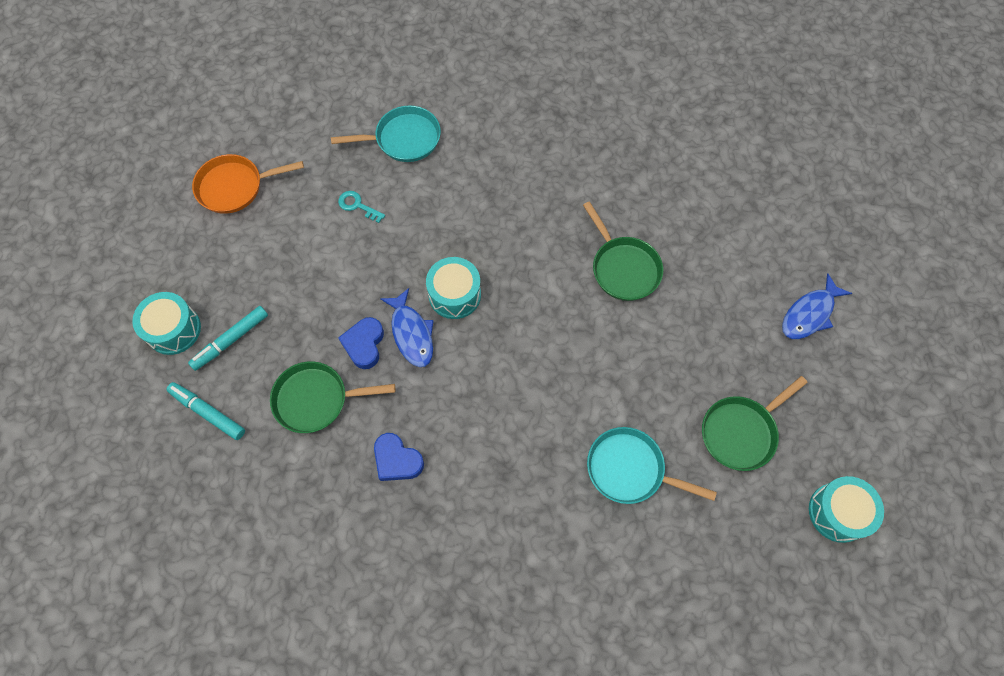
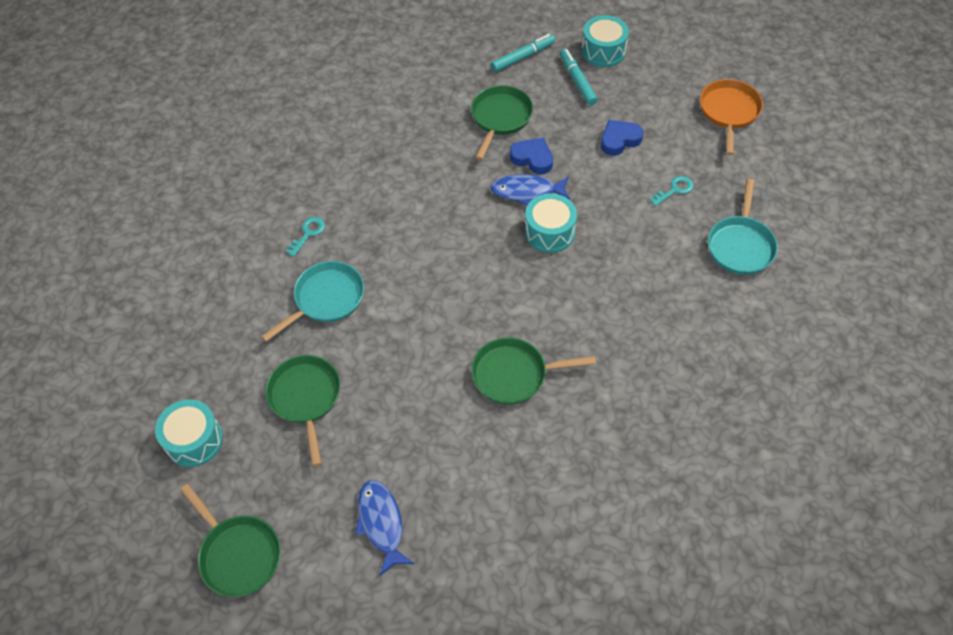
camera: 115 degrees right, 10 degrees down
(397, 460) = (424, 152): blue heart -> blue heart (619, 140)
(560, 532) = (308, 233): none -> turquoise key
(903, 413) = (238, 554): none -> green pan

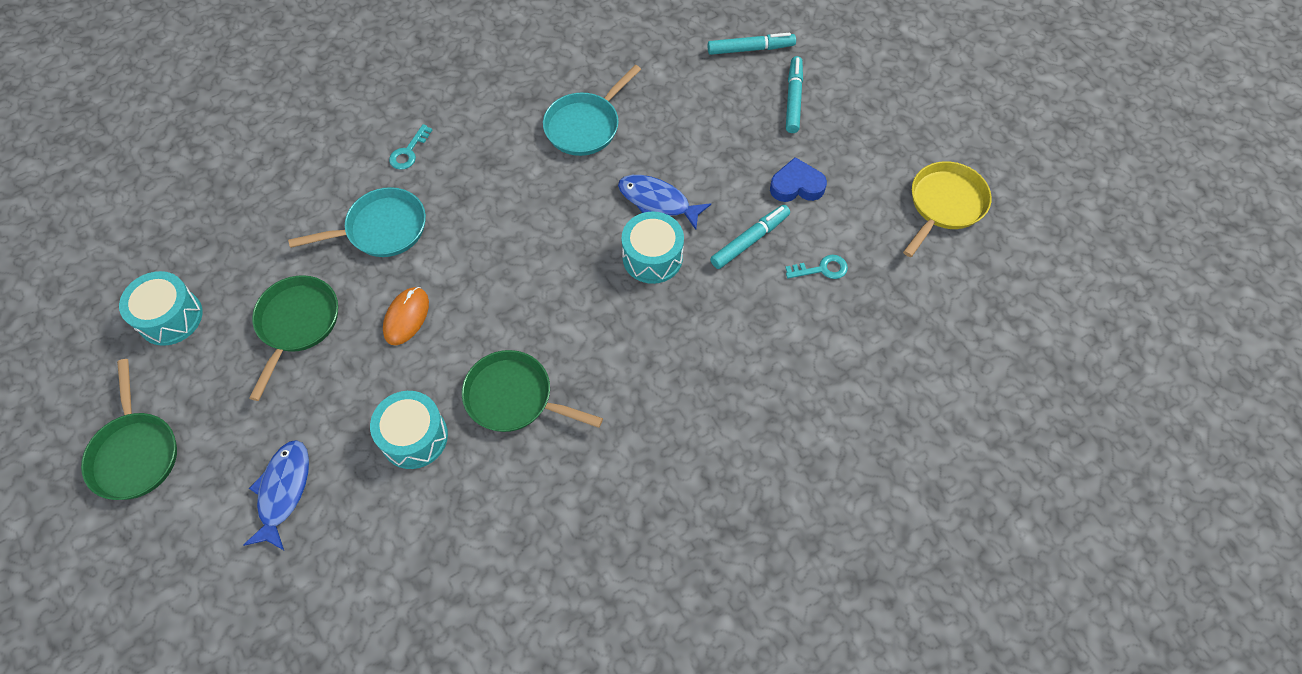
camera: 25 degrees right, 5 degrees up
(308, 233) = (409, 152): turquoise key -> turquoise key turned 150 degrees clockwise
(391, 354) = (406, 317): none -> orange mouse
(500, 118) = (682, 108): green pan -> none
(532, 158) = (687, 167): blue heart -> none
(603, 51) = (844, 76): turquoise drum -> turquoise drum (414, 437)
(611, 191) = (750, 240): none -> turquoise marker
(728, 112) = (944, 205): orange pan -> yellow pan
(740, 245) = (856, 366): turquoise pan -> turquoise pan (585, 125)

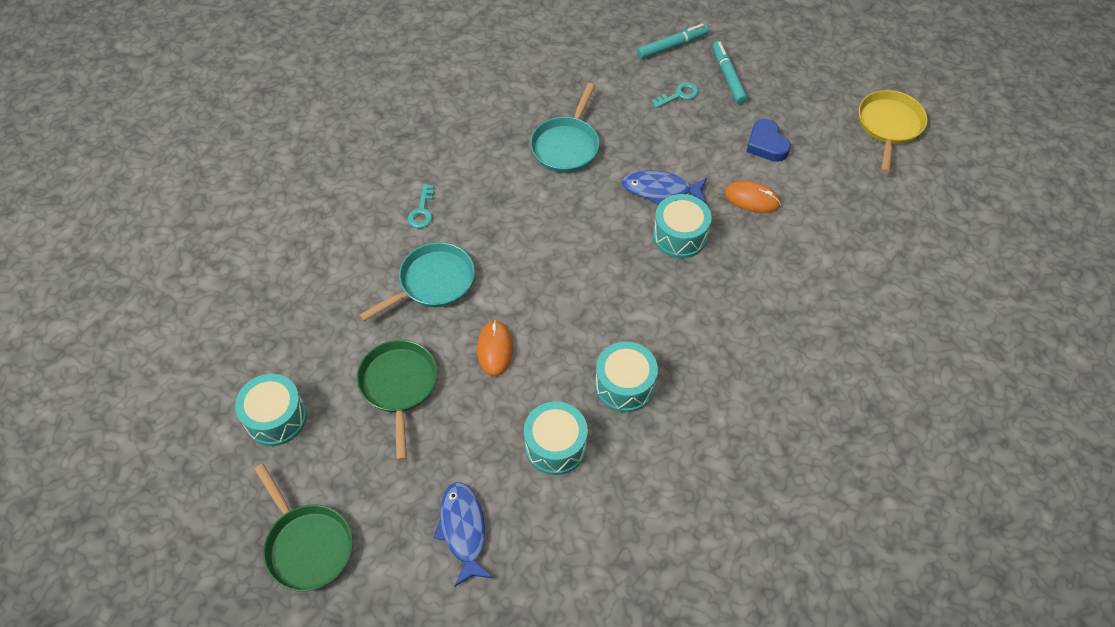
camera: 20 degrees left, 5 degrees down
(514, 398) = (624, 385): green pan -> turquoise drum
(750, 240) = (752, 199): turquoise marker -> orange mouse
(796, 186) = (766, 144): blue heart -> blue heart turned 90 degrees counterclockwise
(822, 269) = (820, 204): turquoise key -> turquoise key (679, 95)

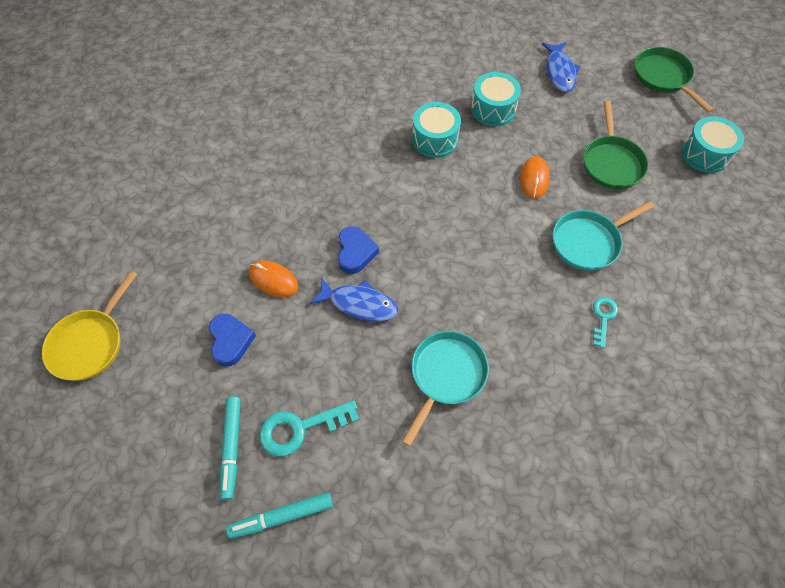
camera: 170 degrees left, 5 degrees up
(679, 95) = (300, 428): turquoise key -> turquoise key, size x1.64
(679, 236) = (355, 252): turquoise drum -> blue heart

